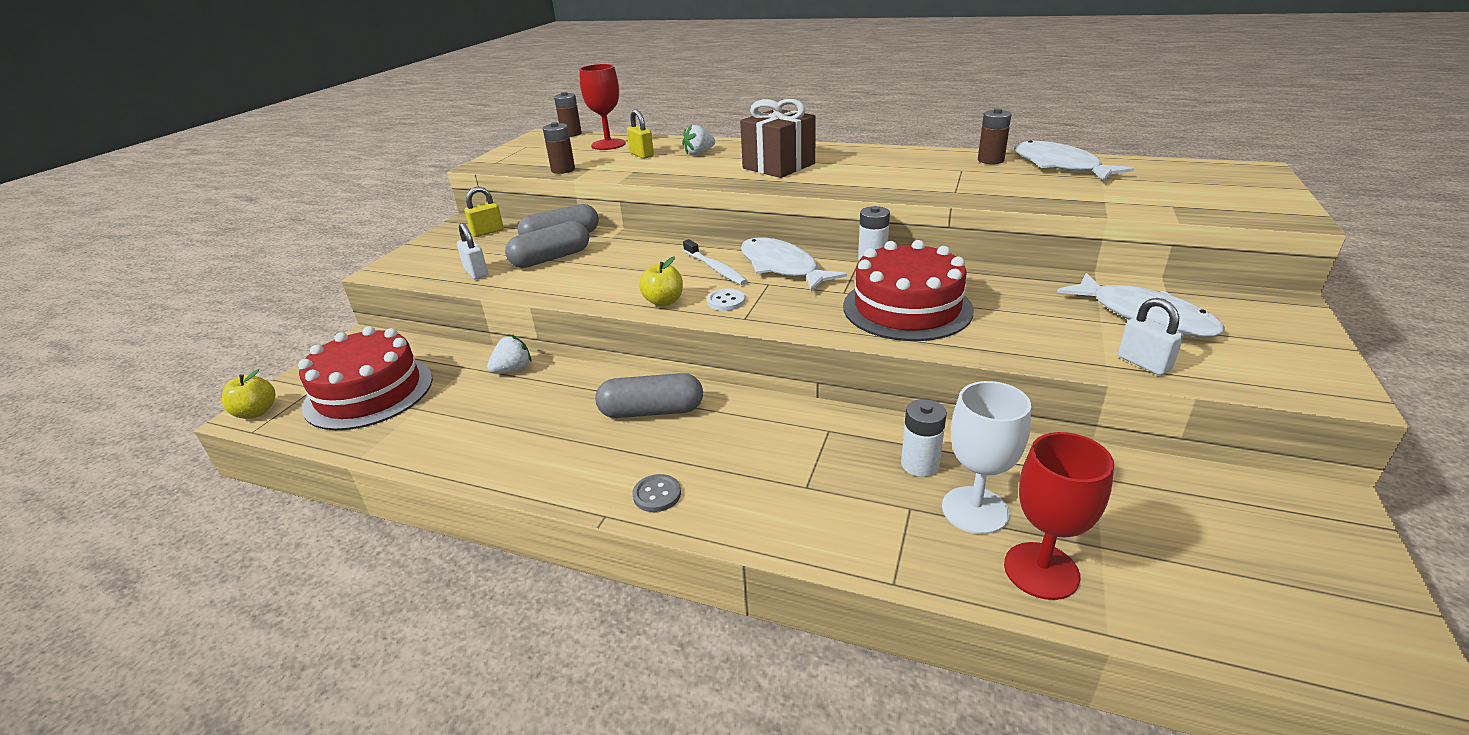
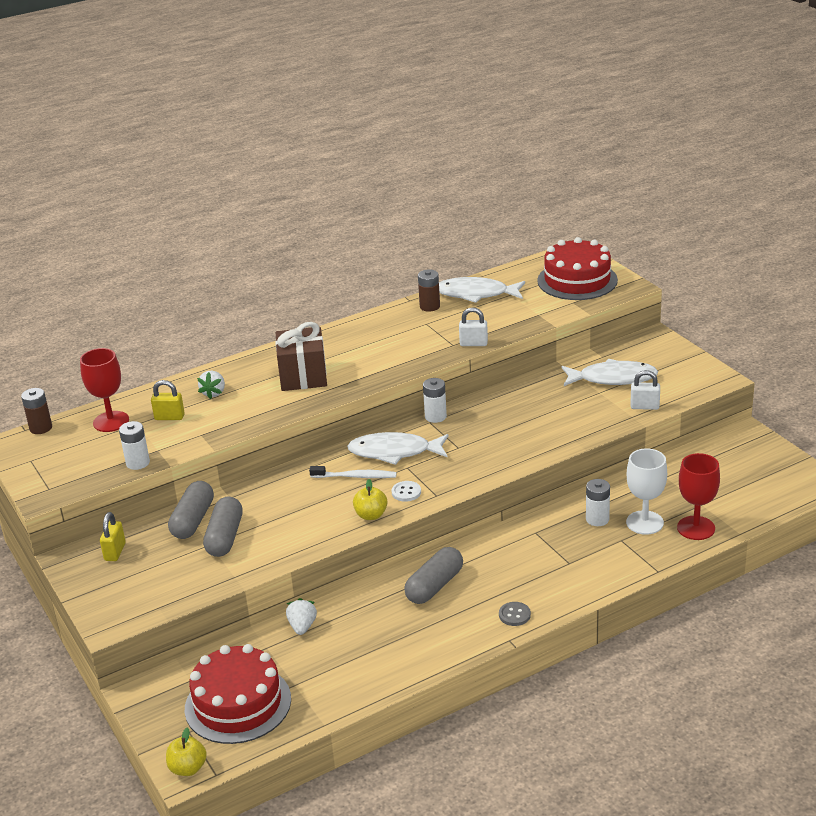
camera: 50 degrees left, 0 degrees up
(476, 273) = (194, 579): white padlock -> white padlock (473, 344)
(563, 170) = (138, 463): brown battery -> white battery
(907, 308) = (506, 437): red cake -> red cake (577, 280)

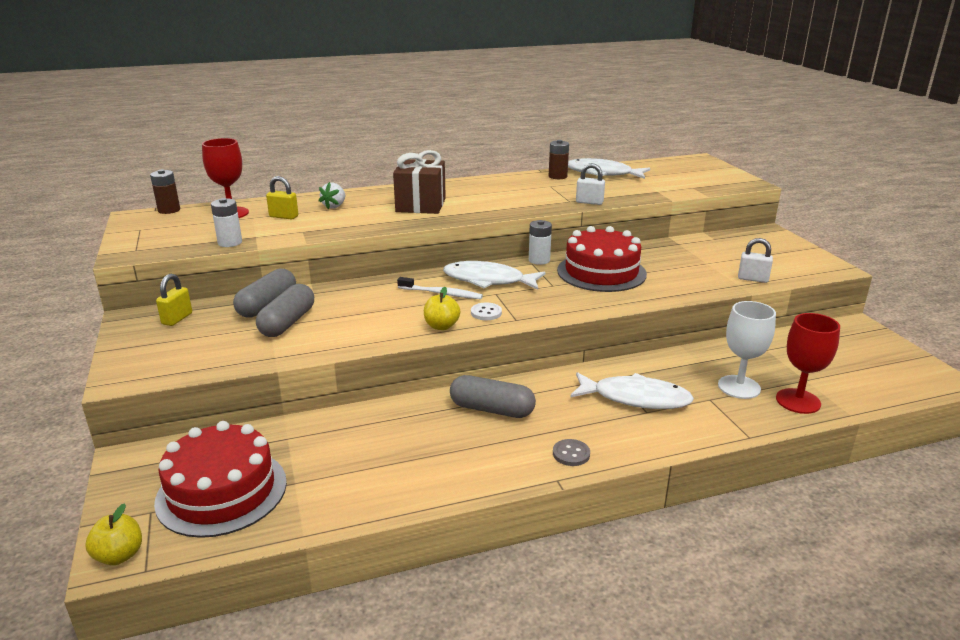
camera: 10 degrees right, 5 degrees down
(302, 626) = (335, 424): white strawberry -> none
(434, 586) = (492, 409): grey capsule -> grey capsule turned 60 degrees clockwise
(577, 280) = (699, 175): red cake -> red cake (601, 272)
(597, 519) = (686, 376): white battery -> none
(613, 378) = (722, 255): white fish -> white fish (635, 398)

